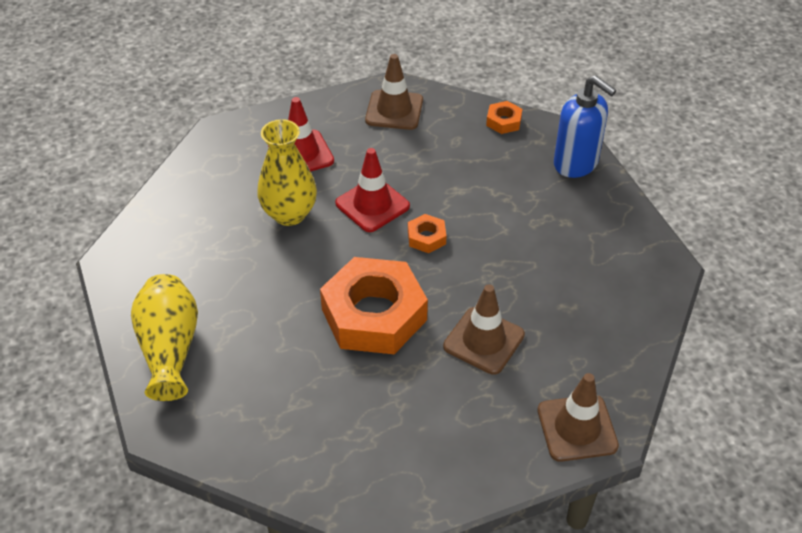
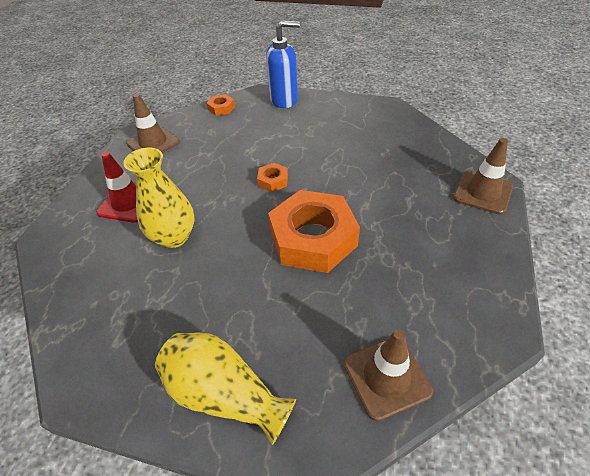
camera: 50 degrees left, 0 degrees up
(372, 205) = (217, 191): red traffic cone -> none
(484, 341) = (382, 197): brown traffic cone -> brown traffic cone (386, 377)

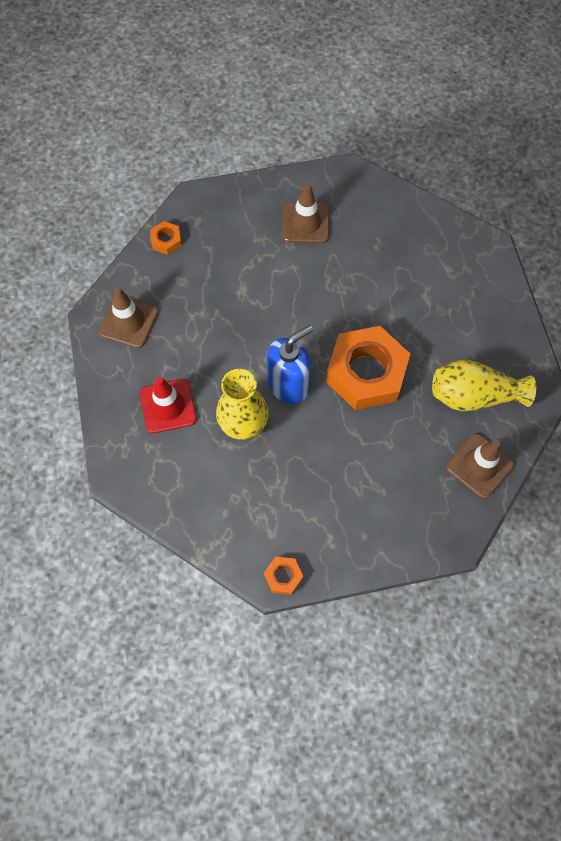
camera: 30 degrees left, 20 degrees up
(224, 394) = (379, 529): yellow vase -> yellow vase (473, 395)
(273, 181) = (291, 323): orange nut -> orange nut (283, 576)
(284, 100) = (230, 201): blue soap dispenser -> blue soap dispenser (288, 385)
(482, 192) = (483, 263): brown traffic cone -> brown traffic cone (305, 223)

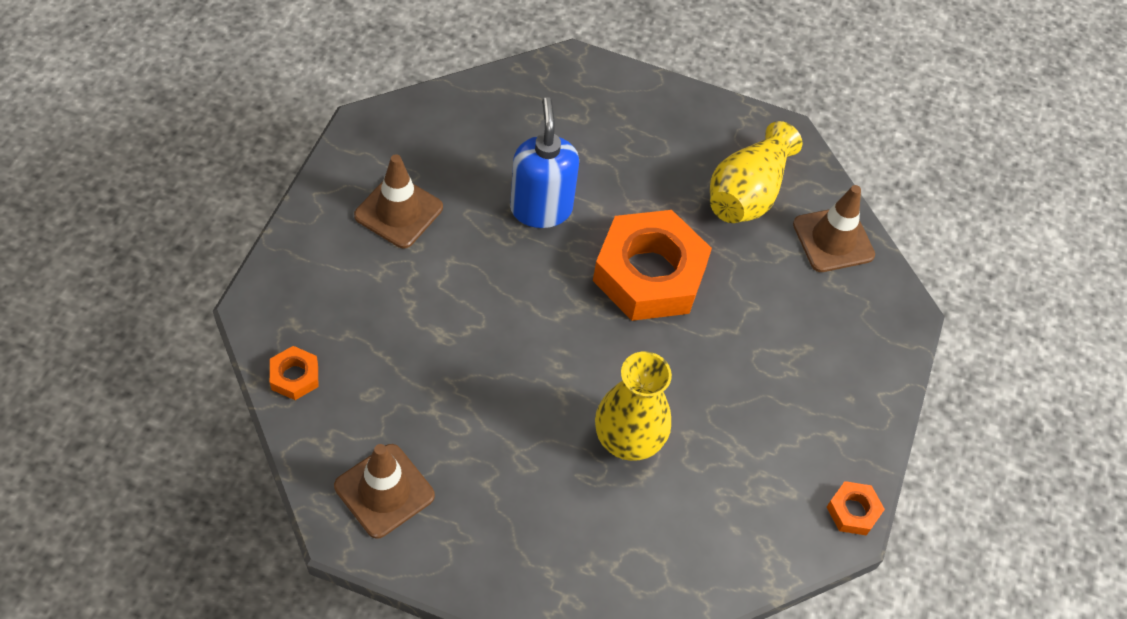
camera: 65 degrees left, 10 degrees down
(168, 406) = (545, 512): red traffic cone -> none
(288, 385) = (610, 361): blue soap dispenser -> blue soap dispenser (541, 208)

